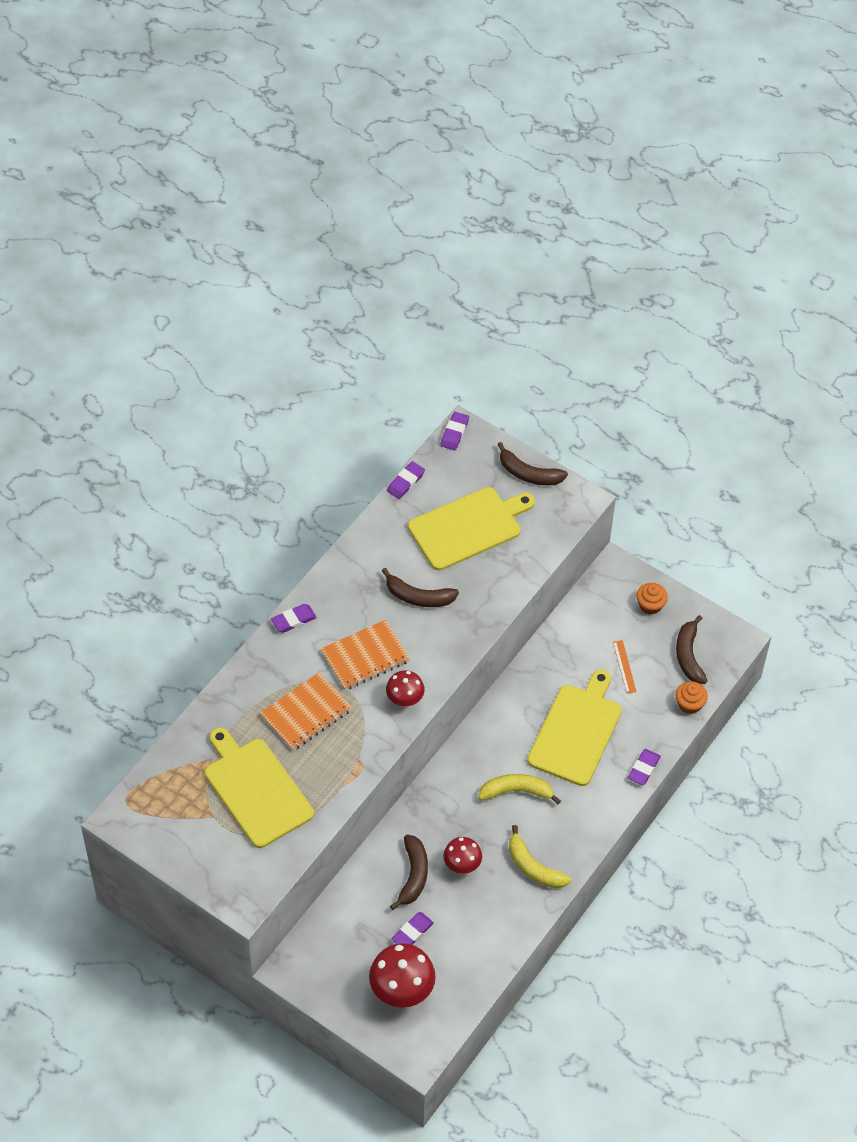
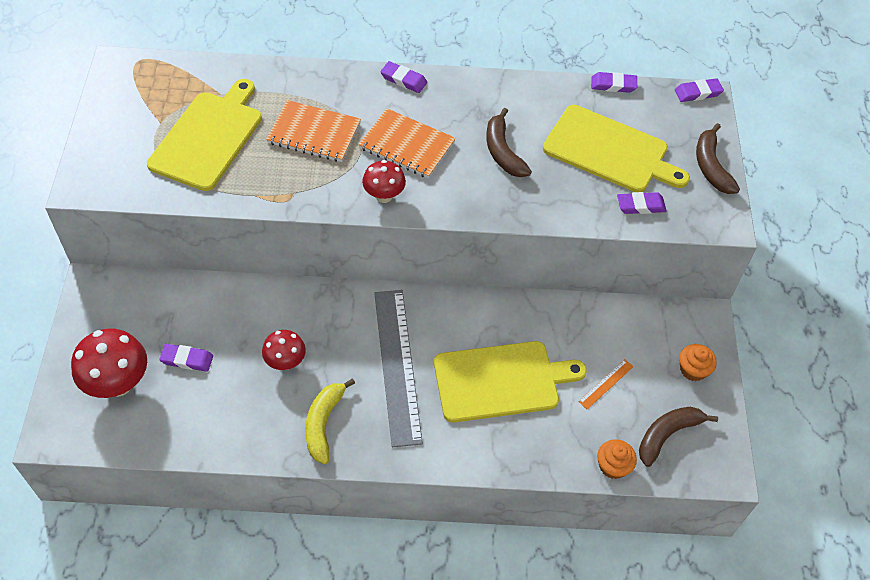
camera: 55 degrees right, 0 degrees up
(413, 875) = (249, 329): brown banana -> none
(516, 791) = (397, 365): yellow banana -> grey ruler
(643, 769) = (505, 463): purple eraser -> purple eraser (640, 205)

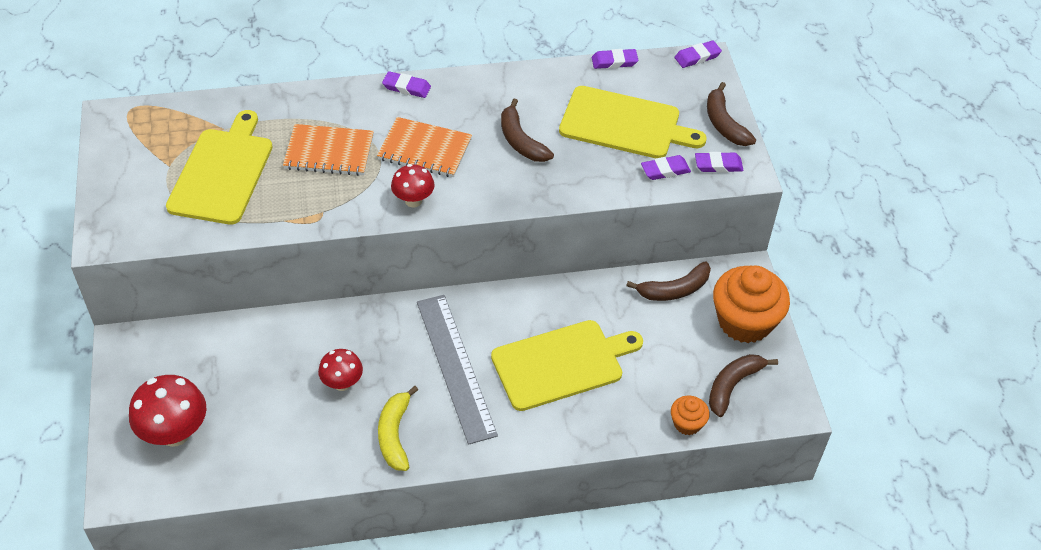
camera: 10 degrees left, 5 degrees down
(187, 359) = (241, 398): purple eraser -> purple eraser (718, 165)
(606, 384) = (664, 349): orange ruler -> none
(629, 324) = (674, 290): none -> brown banana
(693, 370) = (744, 321): orange cupcake -> orange cupcake, size x2.07

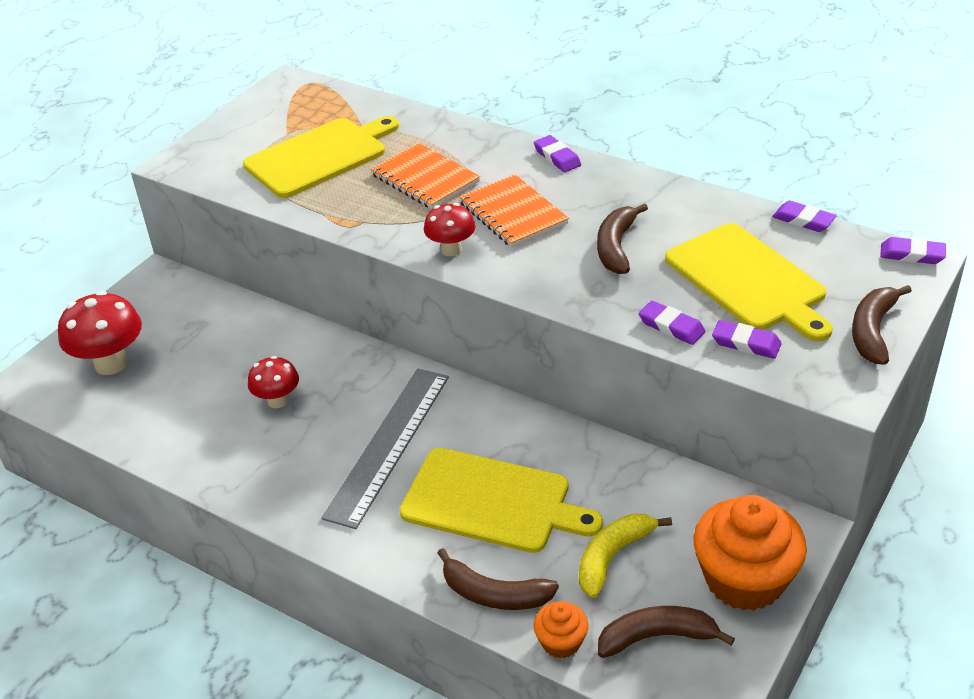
camera: 45 degrees right, 10 degrees down
(394, 434) = (270, 470): yellow banana -> yellow banana (612, 557)
(674, 290) = (693, 501): brown banana -> brown banana (494, 594)
(718, 165) = (818, 367): purple eraser -> purple eraser (671, 326)

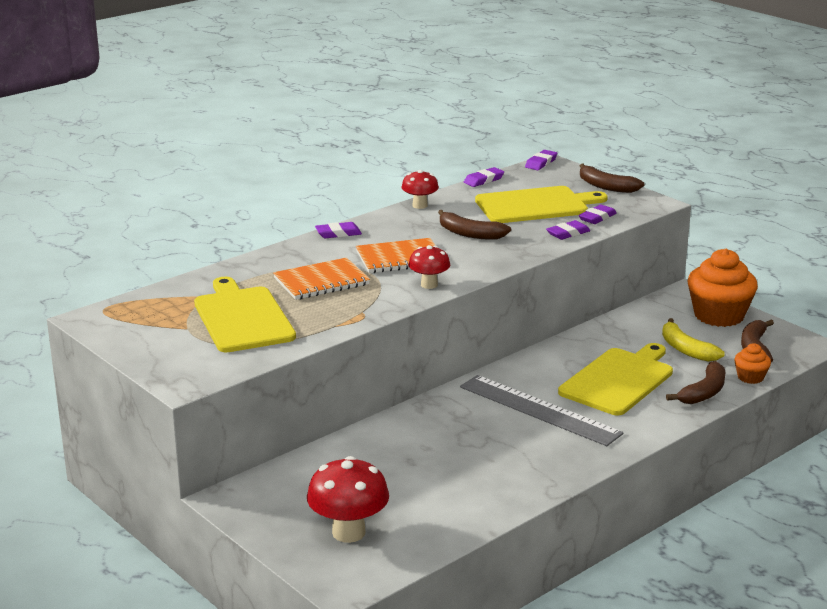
camera: 75 degrees left, 15 degrees down
(277, 401) = (458, 451): red mushroom -> red mushroom (420, 205)

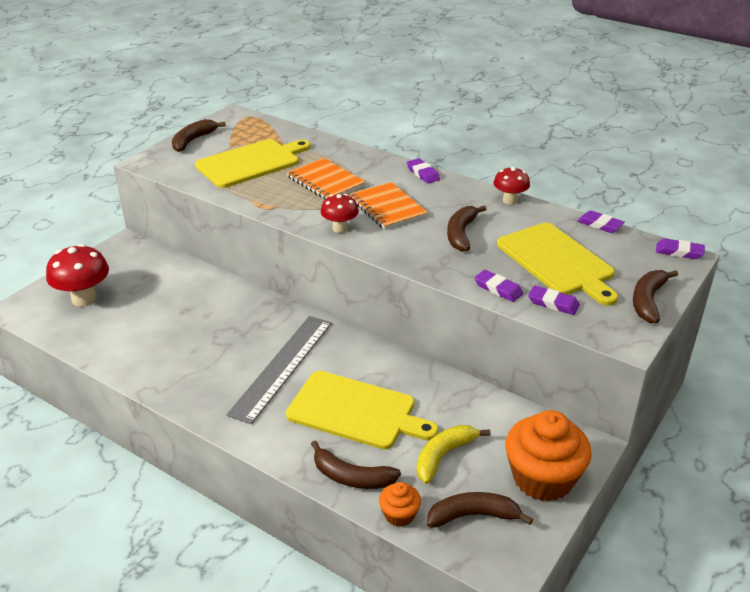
camera: 75 degrees right, 10 degrees up
(146, 350) = (193, 140): none -> brown banana

